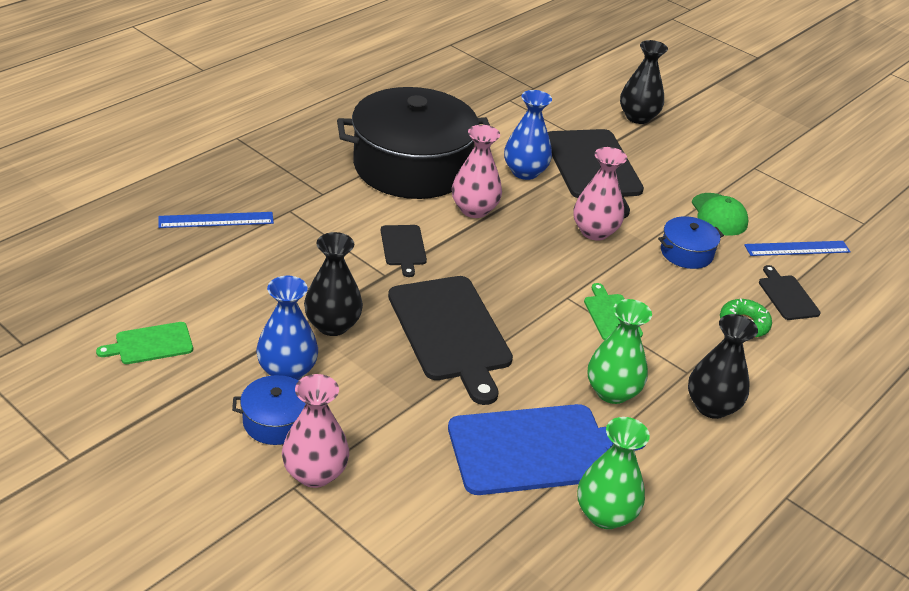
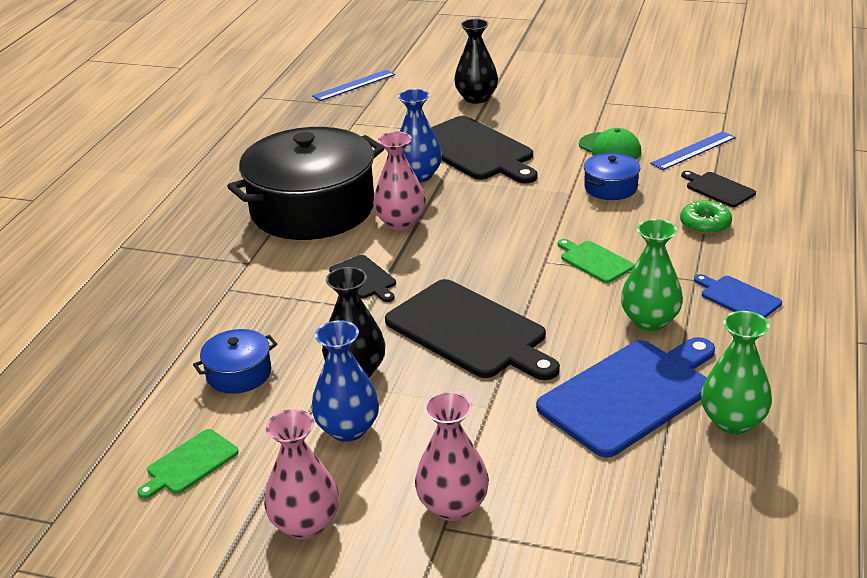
camera: 20 degrees left, 5 degrees down
(216, 220) = (161, 326): blue ruler -> blue ruler (354, 85)
(276, 421) = (376, 477): blue pot -> blue pot (239, 374)
(594, 232) = (521, 200): pink vase -> pink vase (305, 524)
(711, 406) = (738, 297): black vase -> blue cutting board

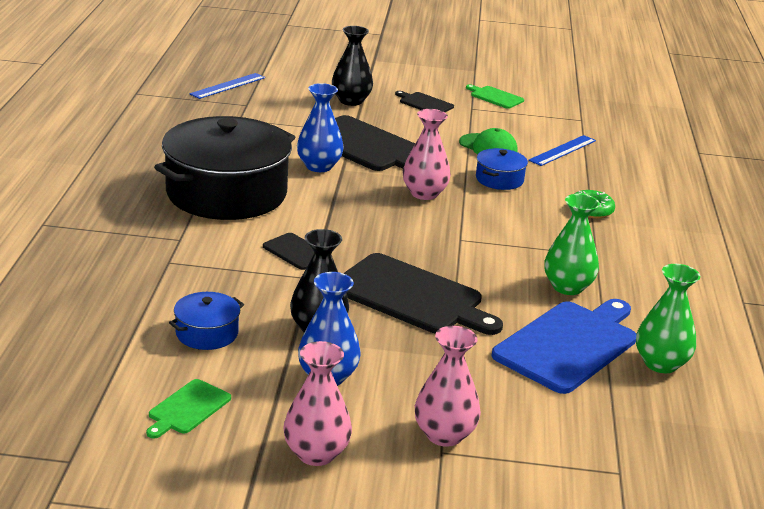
camera: 15 degrees left, 5 degrees down
(401, 223) = (316, 206): pink vase -> pink vase (424, 193)
(594, 261) = (504, 239): green cutting board -> green cutting board (495, 97)
(718, 189) = (593, 182): black cutting board -> black cutting board (424, 103)
(738, 297) = (636, 268): blue cutting board -> none

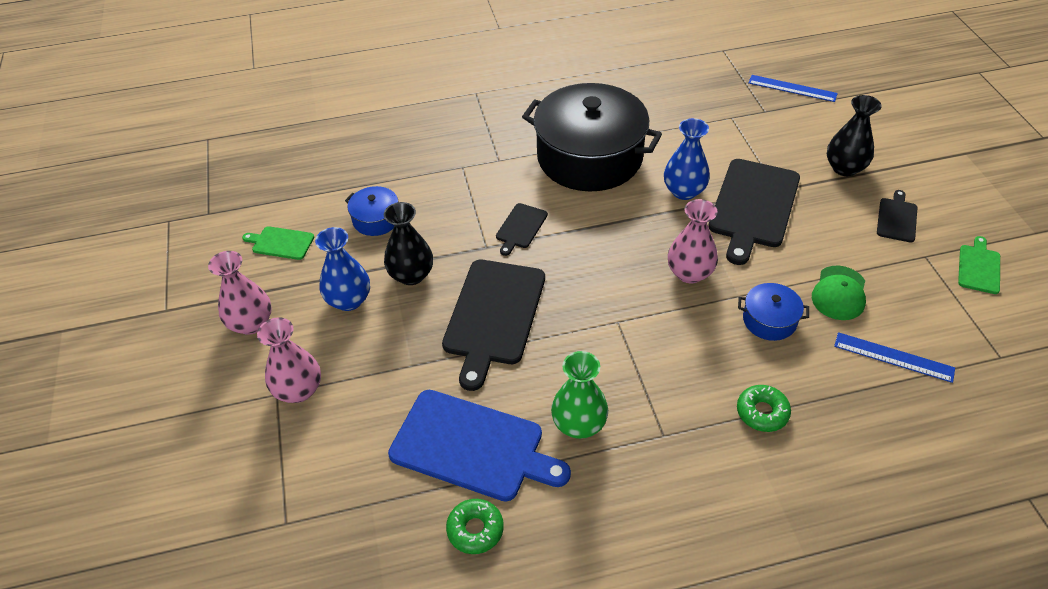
camera: 75 degrees right, 20 degrees up
(660, 364) = (475, 530): green vase -> green donut

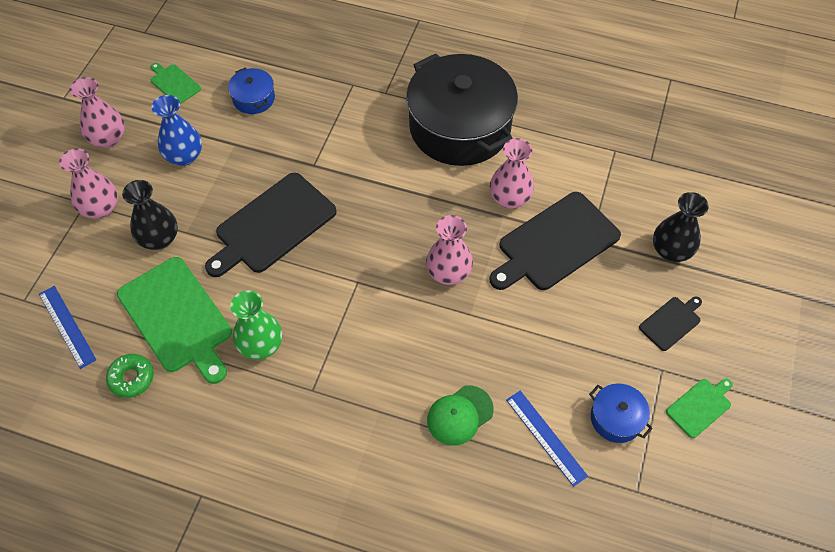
camera: 30 degrees right, 10 degrees up
(411, 275) = (242, 159): black vase -> black vase (159, 239)
(472, 447) = (177, 318): blue cutting board -> green cutting board
(520, 227) = (352, 162): black cutting board -> none
(684, 191) = (509, 198): blue vase -> pink vase
(762, 412) = (399, 417): green donut -> none
(769, 320) = (475, 348): blue pot -> blue pot (616, 418)
(792, 88) = (699, 149): blue ruler -> blue ruler (67, 326)
(839, 293) = (554, 359): green cap -> green cap (460, 415)

